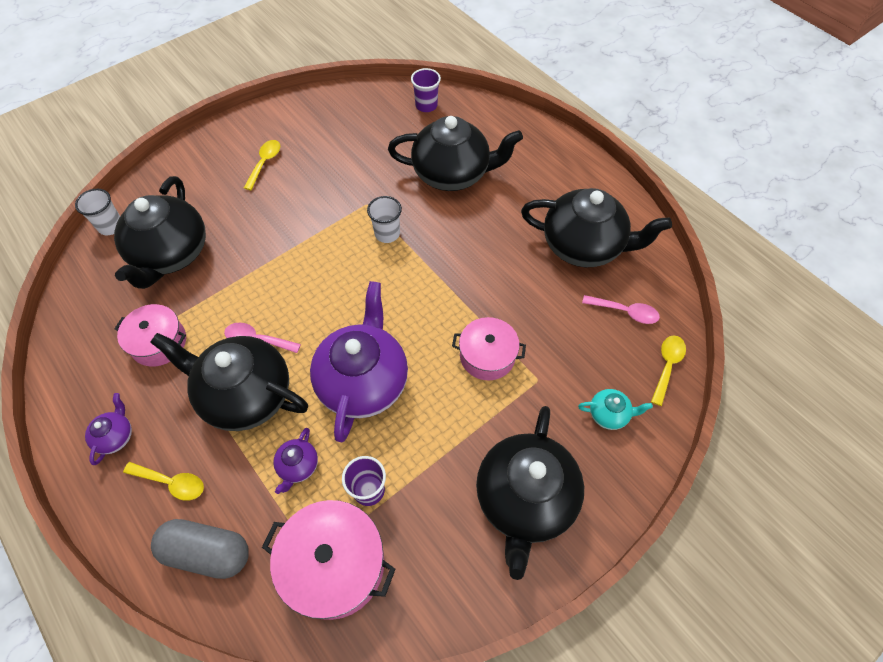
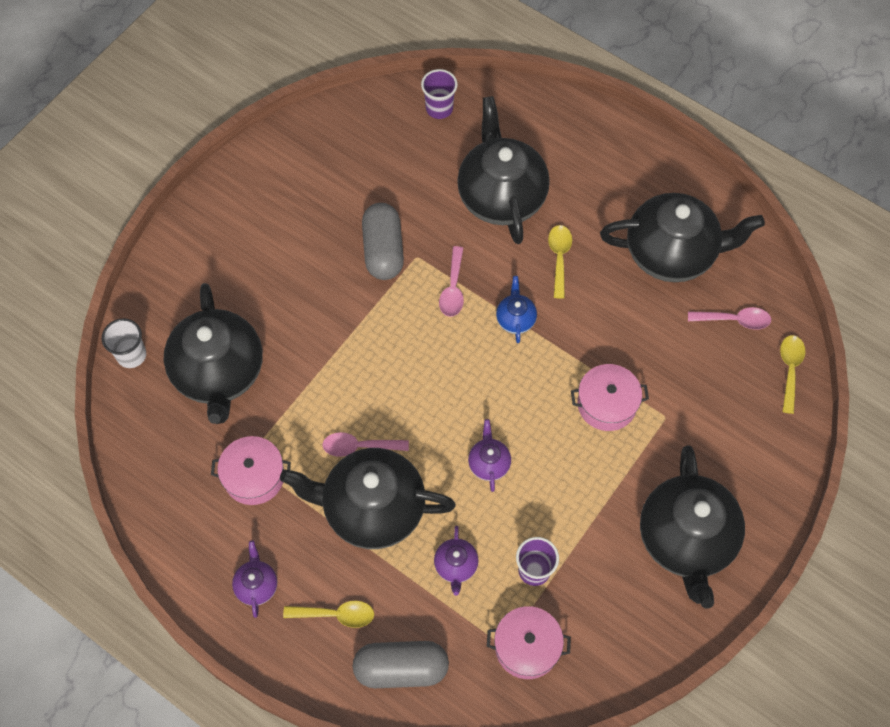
camera: 15 degrees left, 5 degrees up
(264, 163) = (276, 231): yellow spoon -> yellow spoon (559, 257)
(334, 565) = (527, 647): pink pot -> pink pot, size x0.66
(342, 193) = (383, 250): none -> grey capsule
(363, 381) = (489, 463): purple teapot -> purple teapot, size x0.43
(387, 234) = (453, 289): white cup -> pink spoon
(431, 268) = (515, 319): none -> blue teapot
(452, 174) = (501, 195): black teapot -> black teapot turned 90 degrees counterclockwise
(609, 414) = (745, 435): turquoise teapot -> none

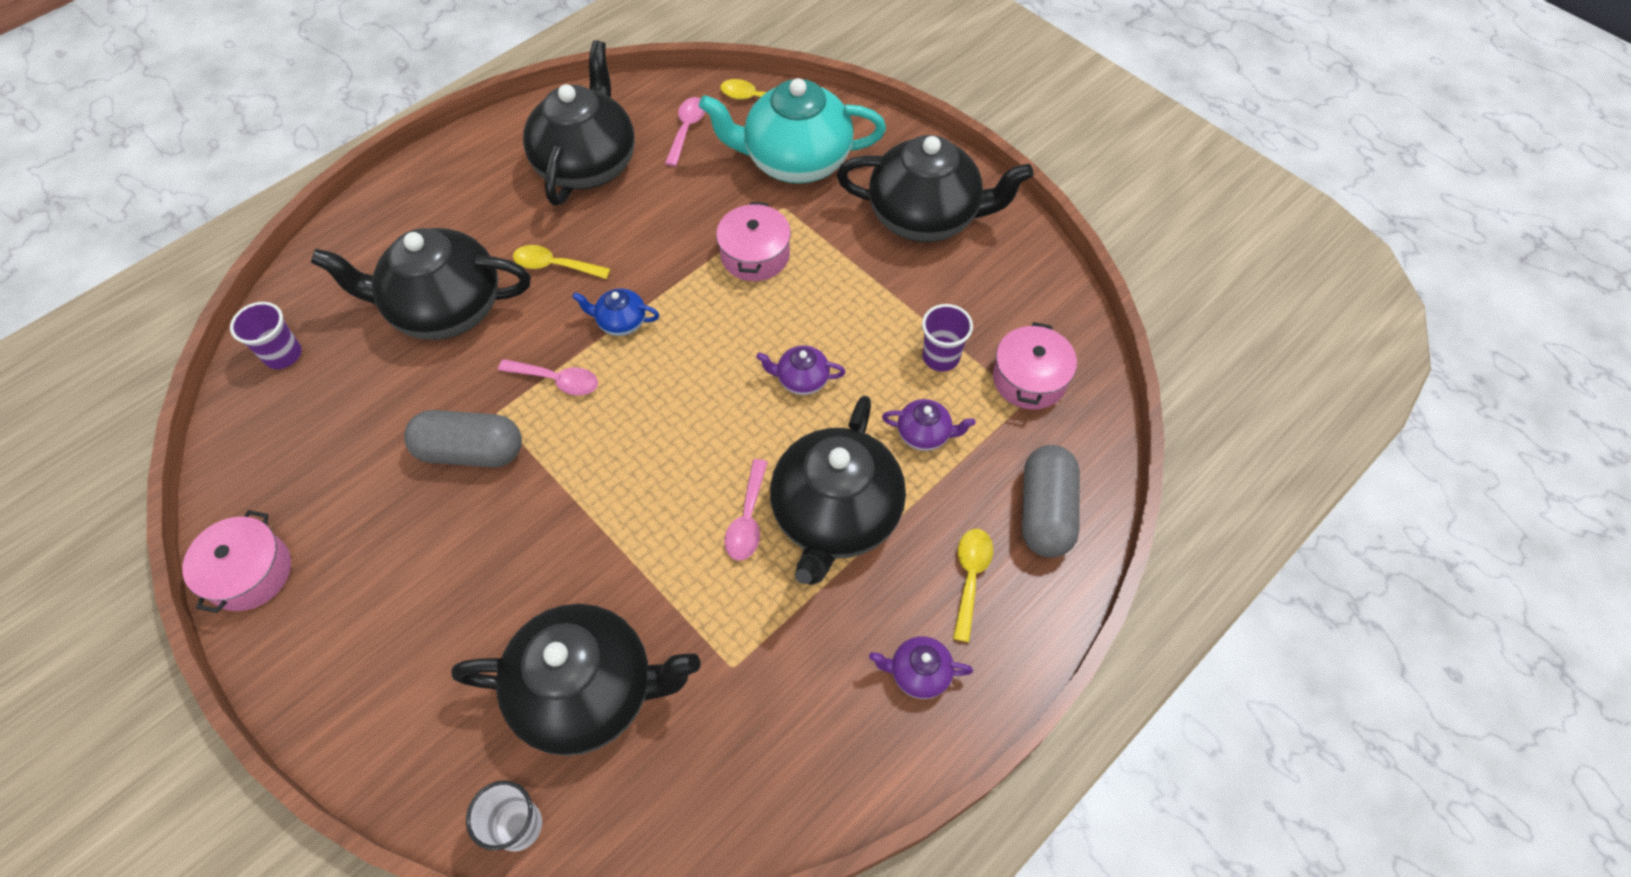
camera: 80 degrees left, 5 degrees down
(254, 476) = (761, 659): pink pot -> pink pot (250, 572)
(722, 417) = (795, 161): none -> turquoise teapot

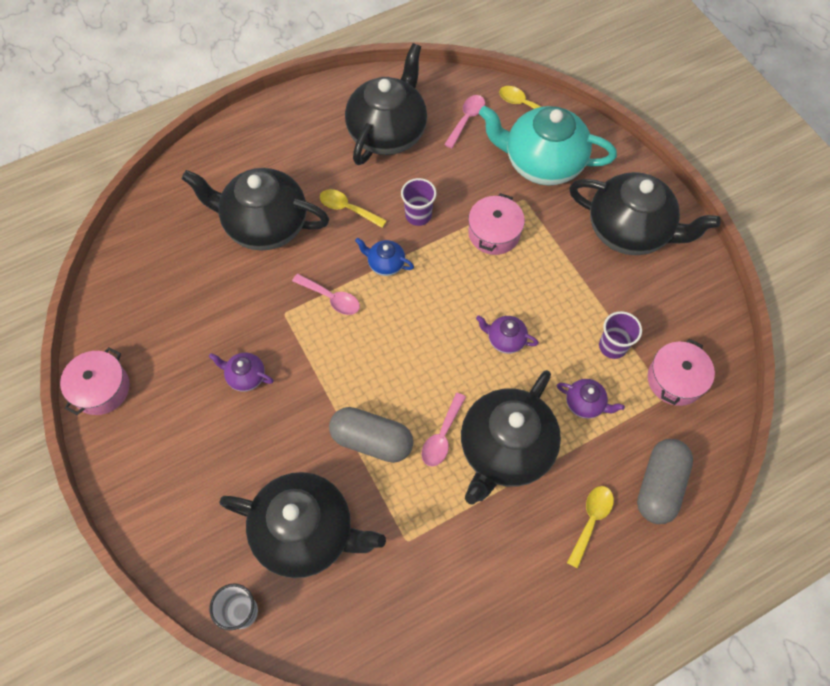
camera: 15 degrees right, 5 degrees up
(283, 354) = (149, 234): purple cup -> purple cup (418, 215)
(471, 451) = (262, 337): grey capsule -> grey capsule (372, 440)
(918, 673) = (536, 581): purple teapot -> purple teapot (245, 376)

